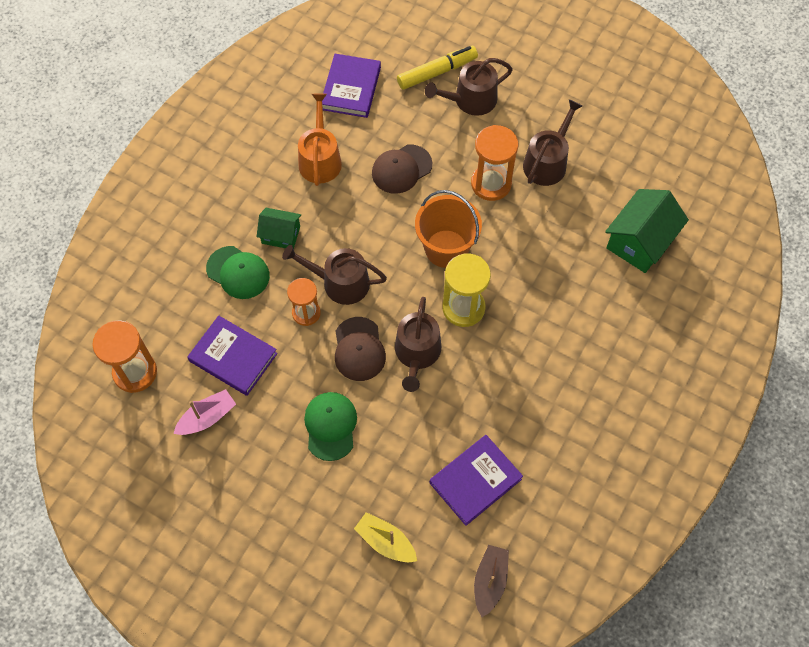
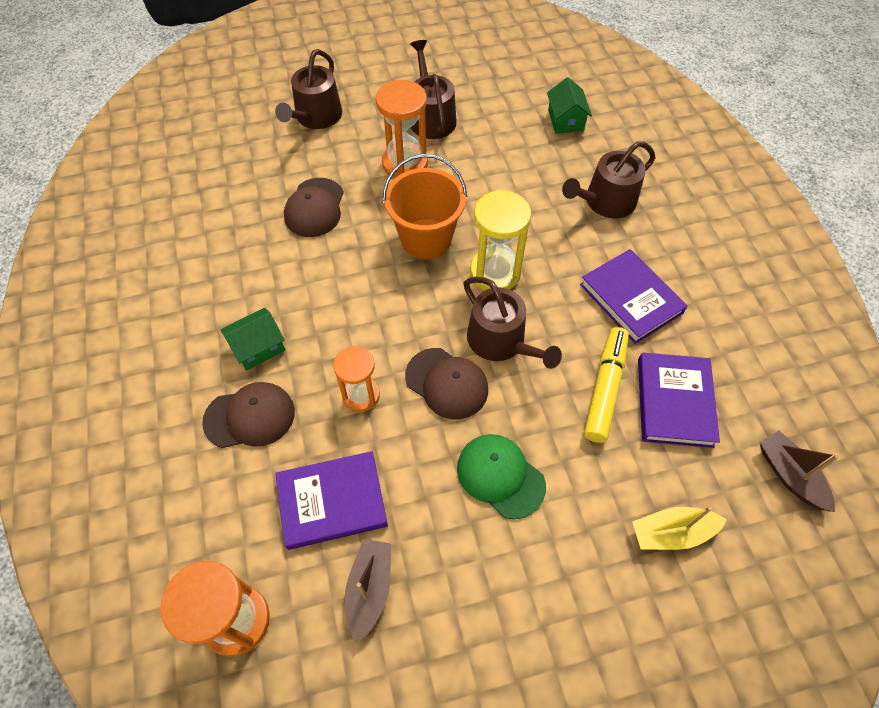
camera: 45 degrees left, 5 degrees down
(207, 417) = (369, 589): pink boat -> brown boat
(238, 272) = (250, 417): green cap -> brown cap
(320, 159) = (227, 255): orange watering can -> none
(340, 283) = (363, 341): brown watering can -> brown watering can (605, 202)
(351, 88) = (195, 179): purple book -> purple book (631, 298)
(437, 72) = (263, 116): yellow marker -> yellow marker (605, 388)
(640, 241) = (565, 120): green house -> green house, size x0.60

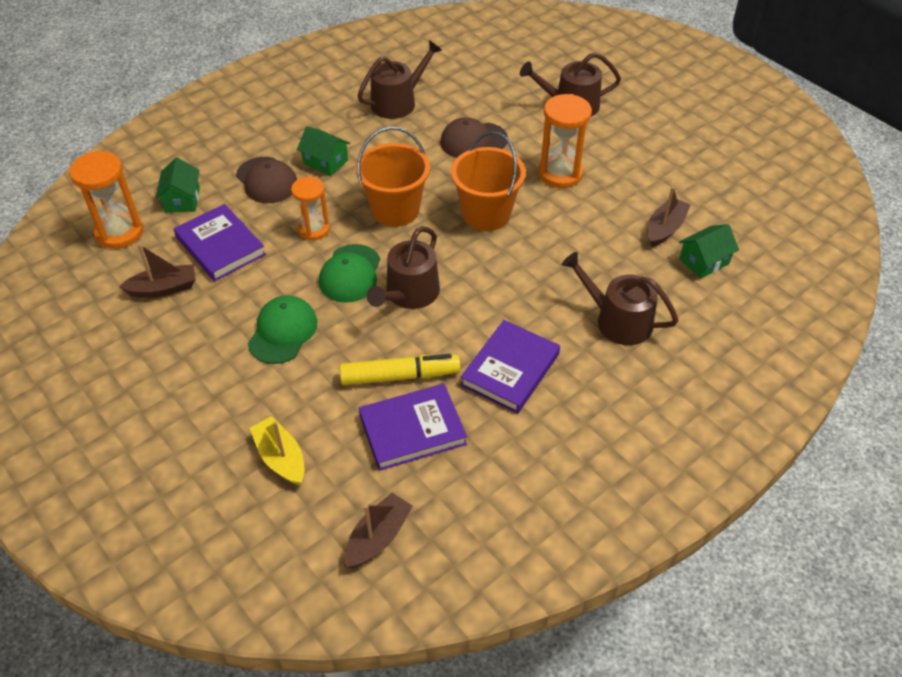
camera: 65 degrees right, 10 degrees down
(222, 523) = (182, 199): none -> green house
(375, 310) = (395, 210): none -> orange bucket
(431, 117) = (628, 170): brown watering can -> brown watering can (398, 102)
(446, 383) = (350, 274): brown cap -> green cap
(495, 272) = (479, 268): yellow hourglass -> none
(515, 126) = (665, 228): none -> brown boat

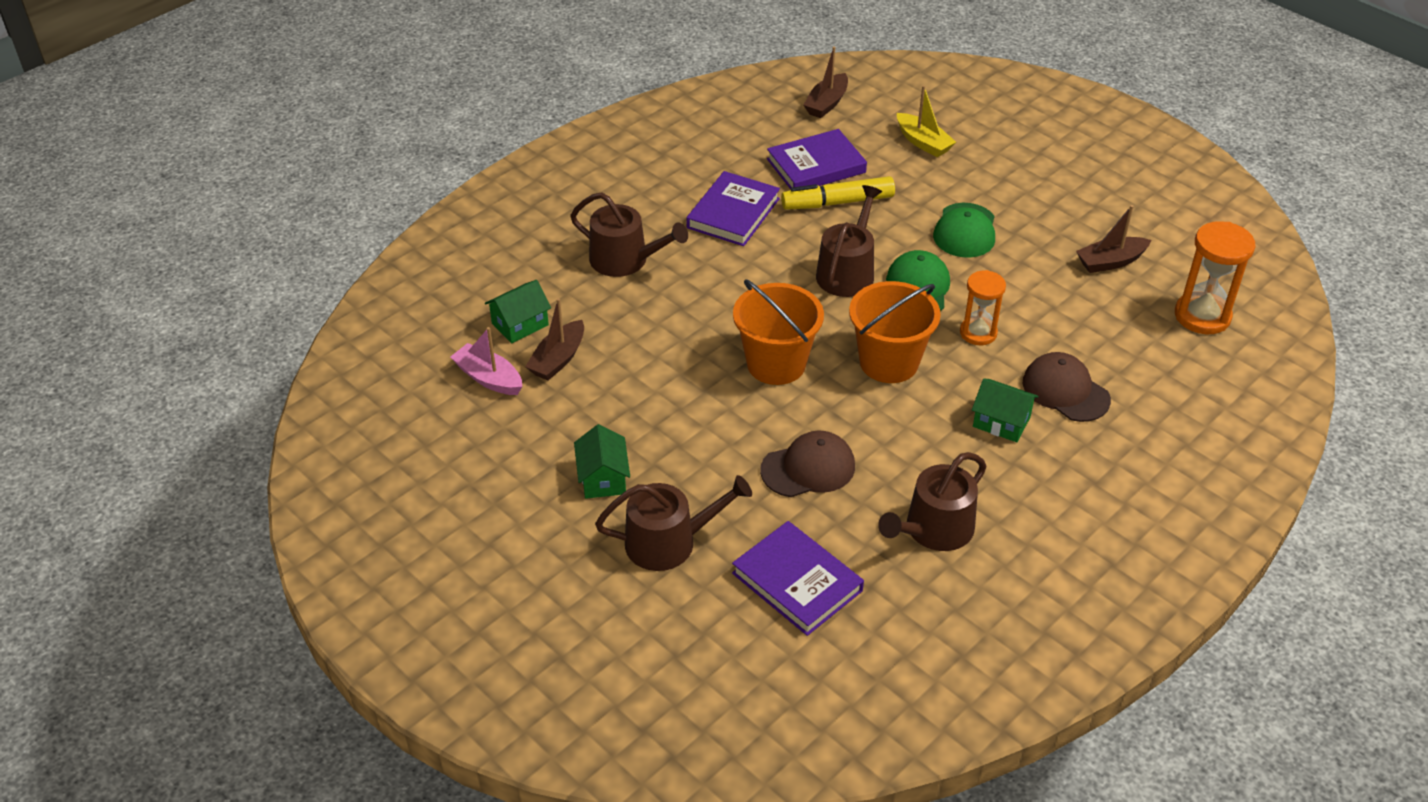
camera: 175 degrees right, 5 degrees down
(182, 199) = (1156, 359): green house -> green house (603, 478)
(220, 246) = (1076, 308): purple book -> purple book (797, 582)
(560, 173) = (685, 425): orange hourglass -> none
(718, 217) = (489, 378): none -> pink boat

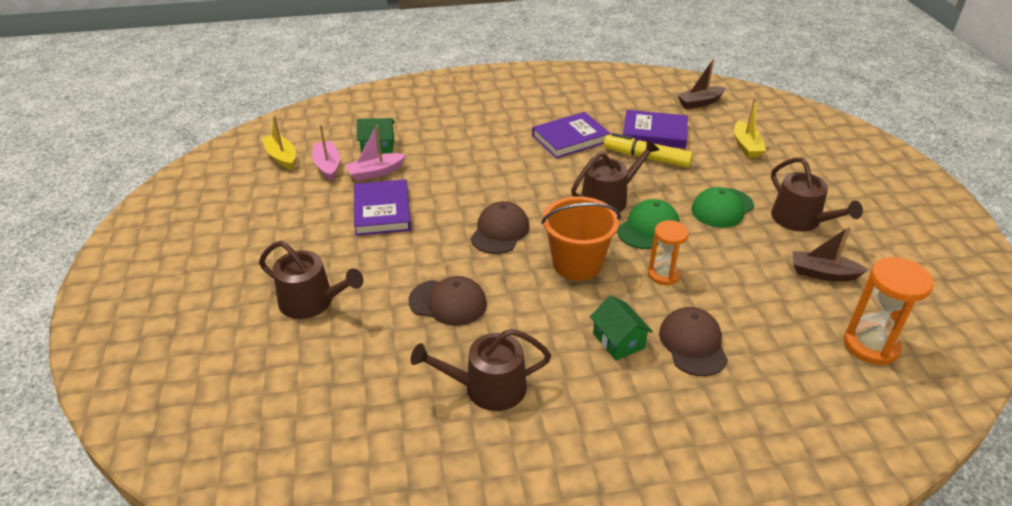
camera: 35 degrees right, 5 degrees down
(415, 394) = (281, 157): none -> yellow boat
(558, 359) = (375, 172): brown boat -> pink boat
(603, 478) = (321, 246): green house -> none
(625, 260) = (475, 138): brown watering can -> brown watering can (800, 220)
(776, 364) = (500, 231): orange bucket -> brown cap
(797, 582) = (357, 370): purple book -> purple book (382, 211)

